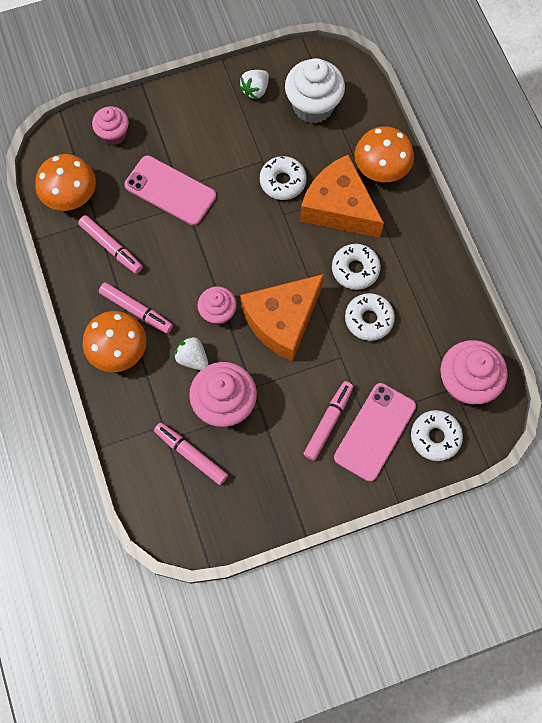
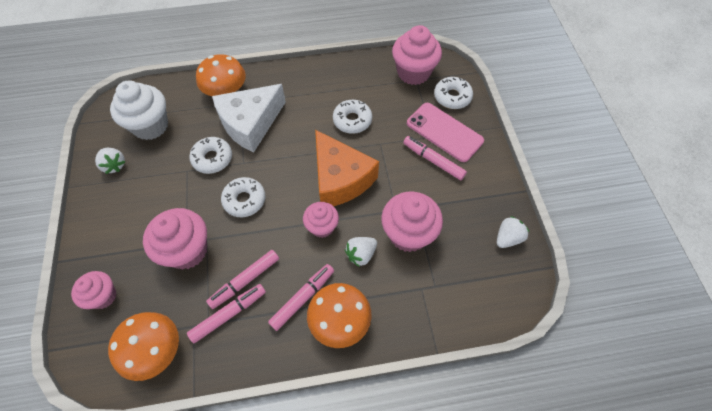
camera: 80 degrees left, 10 degrees down
(170, 190) = (187, 250): pink phone -> pink cupcake
(191, 455) = (451, 268): pink marker -> pink marker (245, 281)
(238, 515) = (508, 238): none -> white strawberry
(339, 207) = (250, 123): orange cheese -> white cheese
(355, 269) = (308, 122): white donut -> white donut (244, 200)

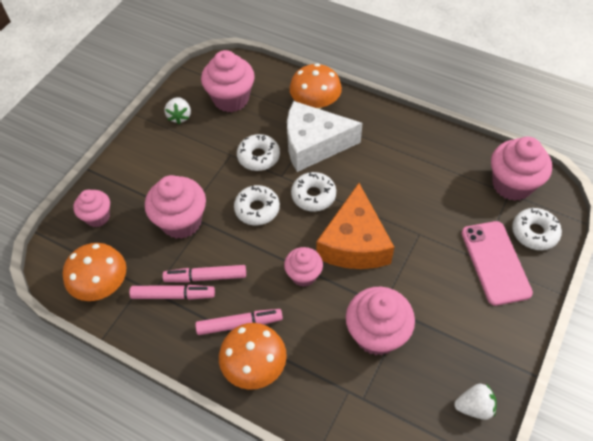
camera: 40 degrees right, 5 degrees down
(150, 126) = (231, 99): white cupcake -> pink cupcake
(352, 120) = (410, 196): white donut -> white donut (313, 196)
(361, 254) = (318, 322): white strawberry -> none
(433, 161) = (459, 283): pink marker -> none

